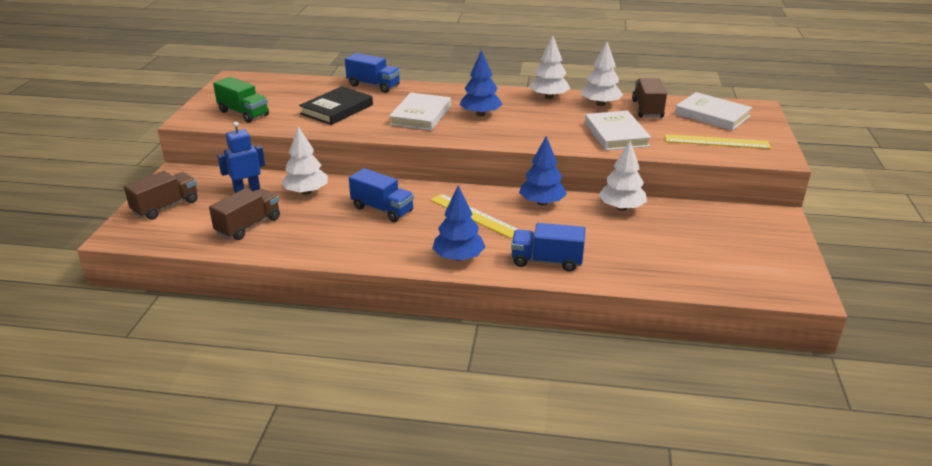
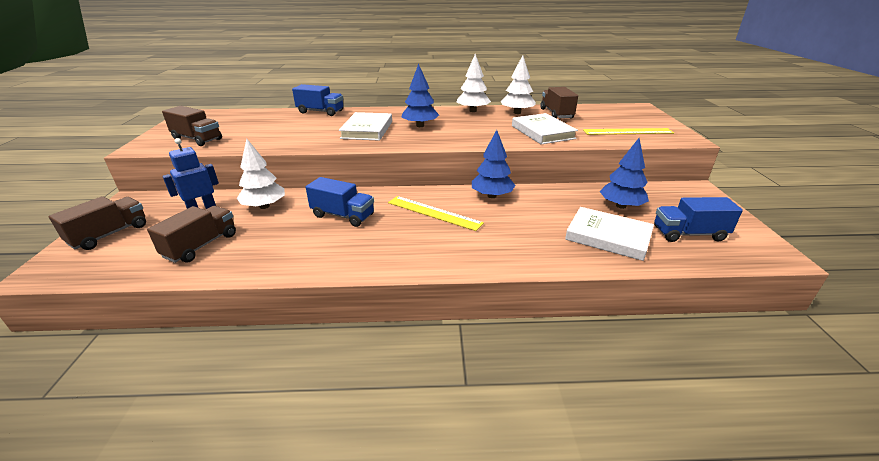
camera: 10 degrees left, 0 degrees up
(243, 113) = (197, 139): green truck -> brown truck
(337, 109) = (288, 130): black book -> none
(458, 257) = (431, 256): blue tree -> blue tree (621, 206)
(547, 261) = (520, 250): blue truck -> blue truck (689, 234)
(621, 208) = (563, 194): white tree -> none
(712, 115) = (609, 114): white book -> white book (608, 237)

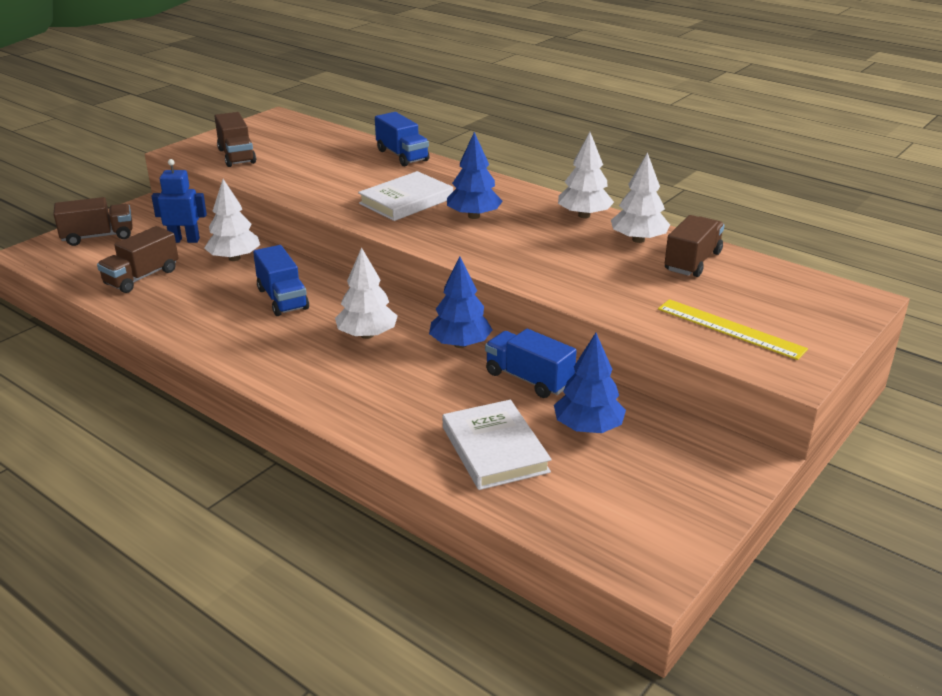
camera: 40 degrees right, 0 degrees up
(201, 245) = (142, 277): brown truck -> brown truck turned 150 degrees clockwise
(434, 213) = (367, 335): yellow ruler -> white tree
(542, 132) = (604, 282): white book -> none
(689, 234) = (598, 497): blue truck -> blue truck (528, 379)

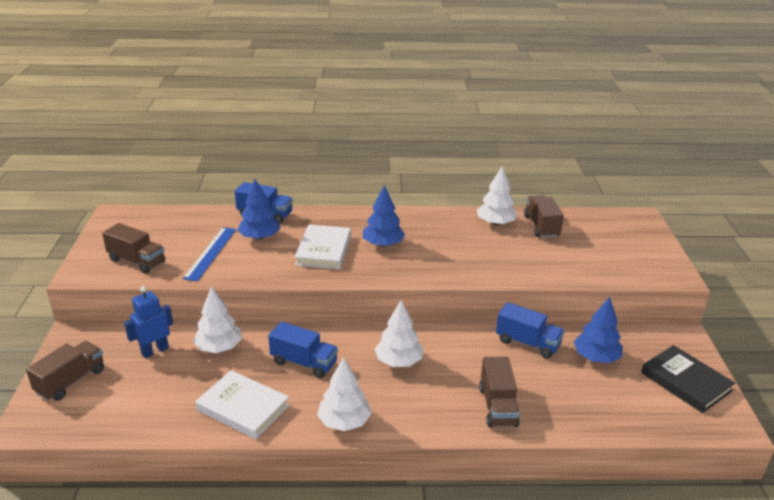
camera: 40 degrees left, 0 degrees up
(142, 277) = (168, 398): brown truck -> brown truck (497, 406)
(303, 170) = (210, 253): none -> blue ruler
(460, 344) = (460, 339): blue tree -> blue tree (260, 237)
(495, 449) = (574, 398): white book -> white book (243, 407)
(528, 379) = (527, 343): blue truck -> blue truck turned 150 degrees counterclockwise
(584, 215) = (444, 218): white tree -> white tree (344, 422)
(665, 504) = (685, 382): none -> black book
(730, 329) = (616, 262): yellow ruler -> none

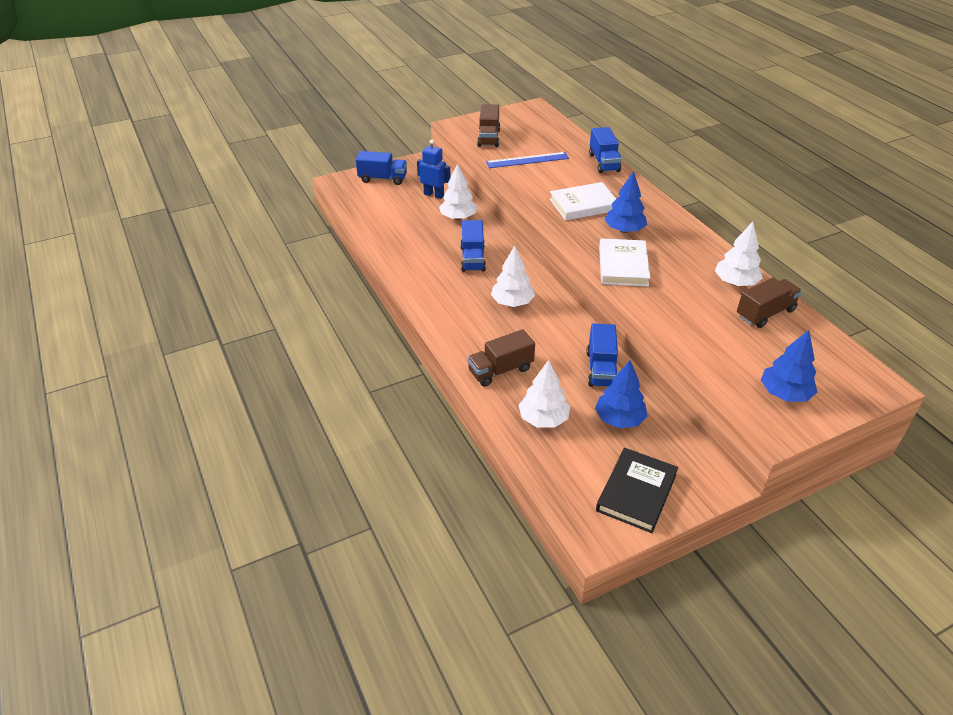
camera: 65 degrees right, 10 degrees up
(71, 381) = (382, 179): brown truck -> blue truck
(243, 407) = (407, 250): white book -> white book (623, 266)
(260, 237) = (569, 172): blue tree -> blue tree (784, 394)
(344, 422) = (425, 297): white tree -> white tree (543, 419)

